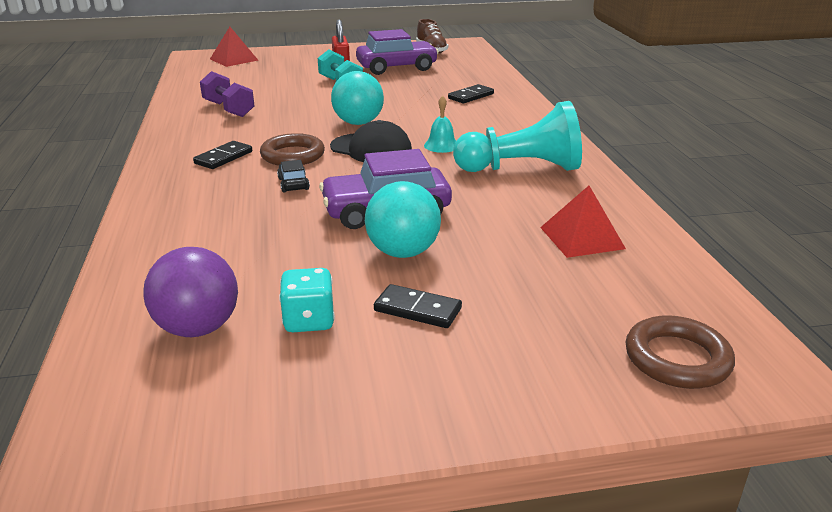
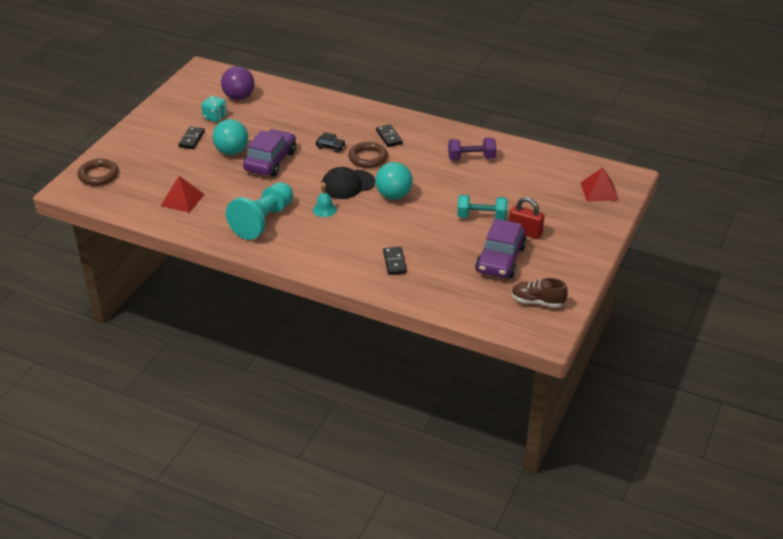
camera: 125 degrees right, 10 degrees up
(417, 309) = (192, 139): black domino -> black domino turned 45 degrees counterclockwise

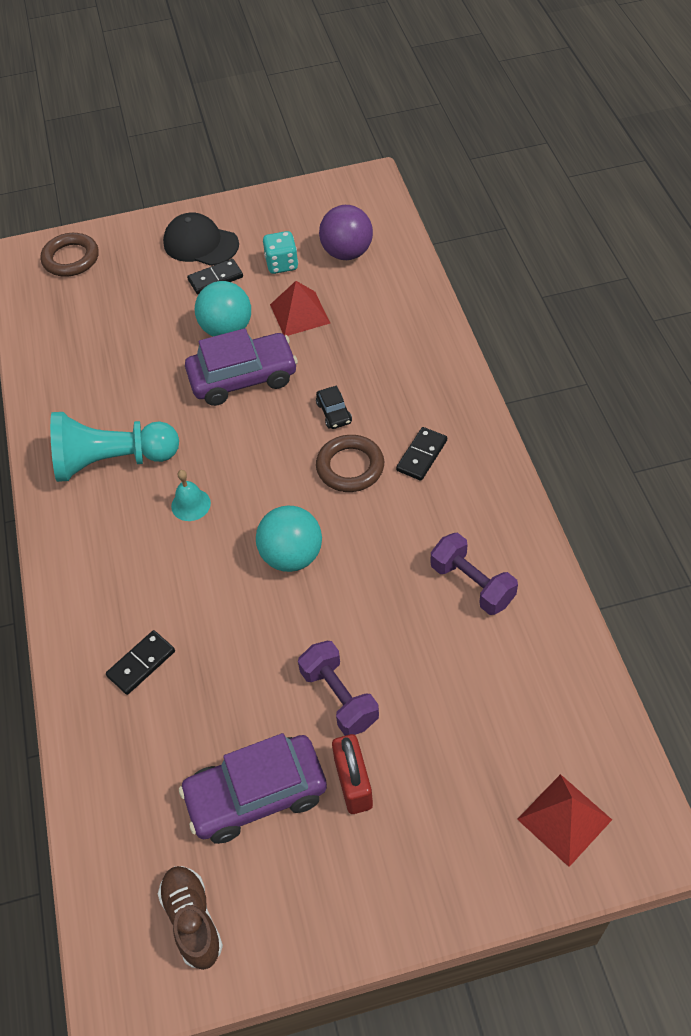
camera: 55 degrees right, 15 degrees up
(182, 200) = (88, 359): red pyramid -> red pyramid (299, 313)
(347, 184) = (268, 489): black cap -> black cap (200, 244)
(481, 217) = (339, 697): turquoise dumbbell -> purple dumbbell

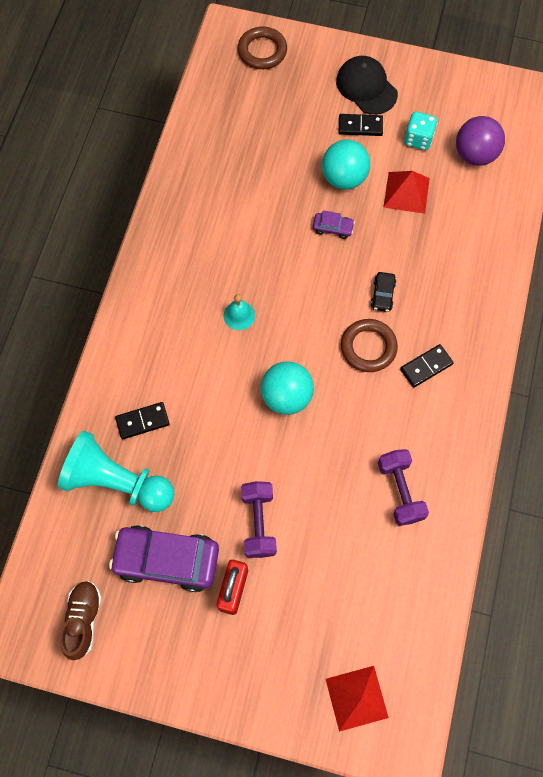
camera: 25 degrees right, 15 degrees up
(112, 461) = (203, 249): turquoise pawn -> turquoise pawn (117, 481)
(243, 378) = (333, 228): purple car -> purple car, size x0.45

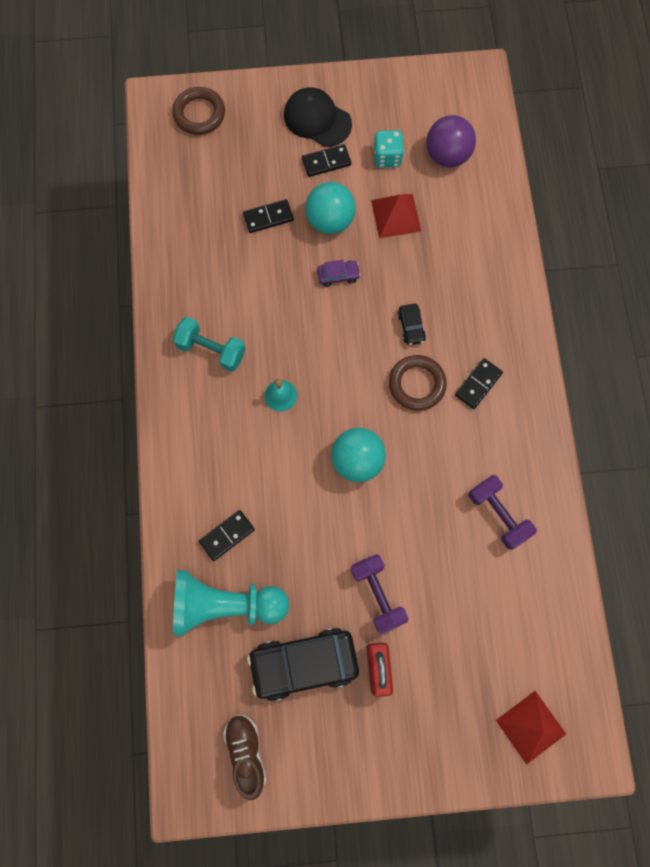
camera: 20 degrees left, 5 degrees up
(167, 560) = (304, 663): purple car -> black car
(193, 255) = (211, 350): none -> turquoise dumbbell
(289, 158) = (268, 217): none -> black domino

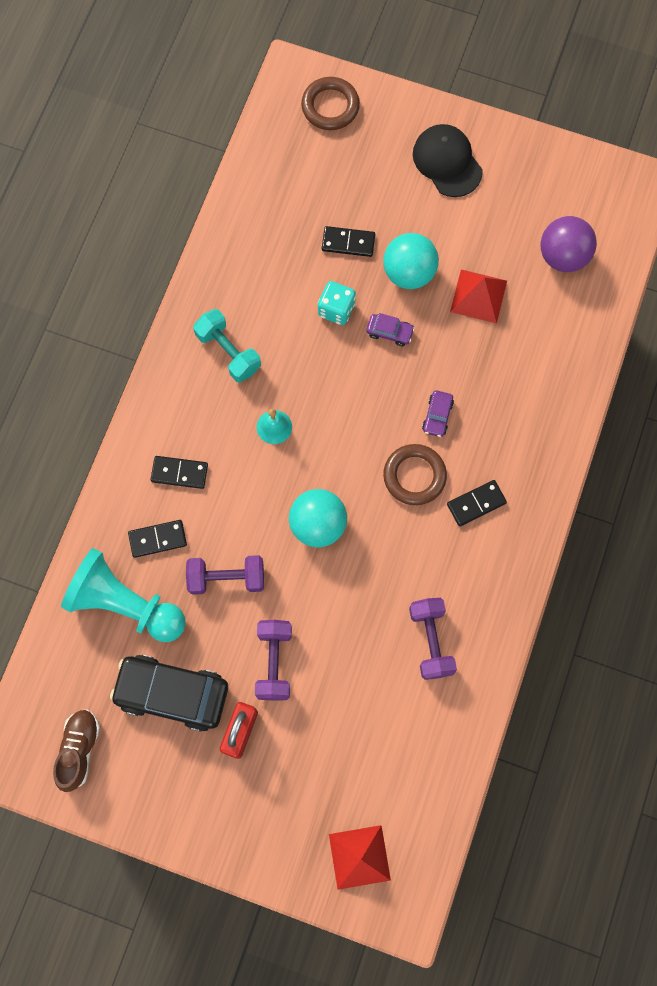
camera: 25 degrees right, 0 degrees up
(302, 541) = (227, 578): none -> purple dumbbell
(326, 162) = (434, 210): black domino -> black domino (179, 473)
(387, 157) = (500, 232): turquoise dice -> turquoise dice (336, 309)
(411, 327) = (437, 416): black car -> purple car

